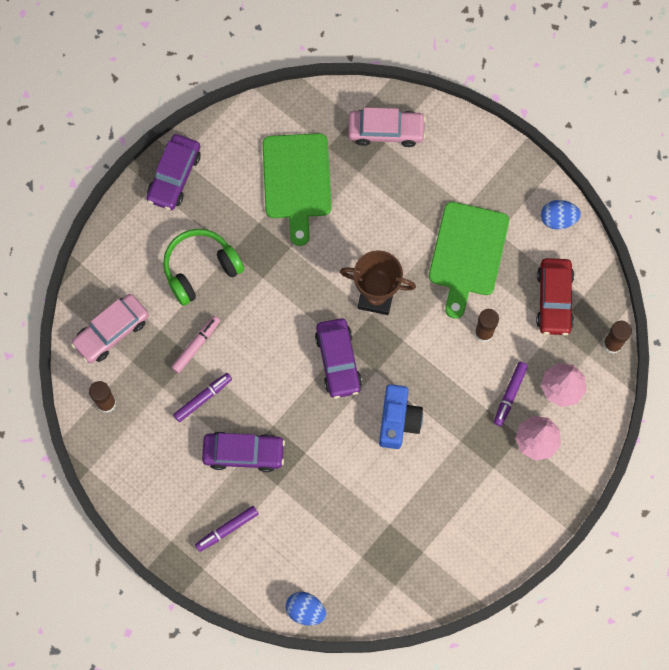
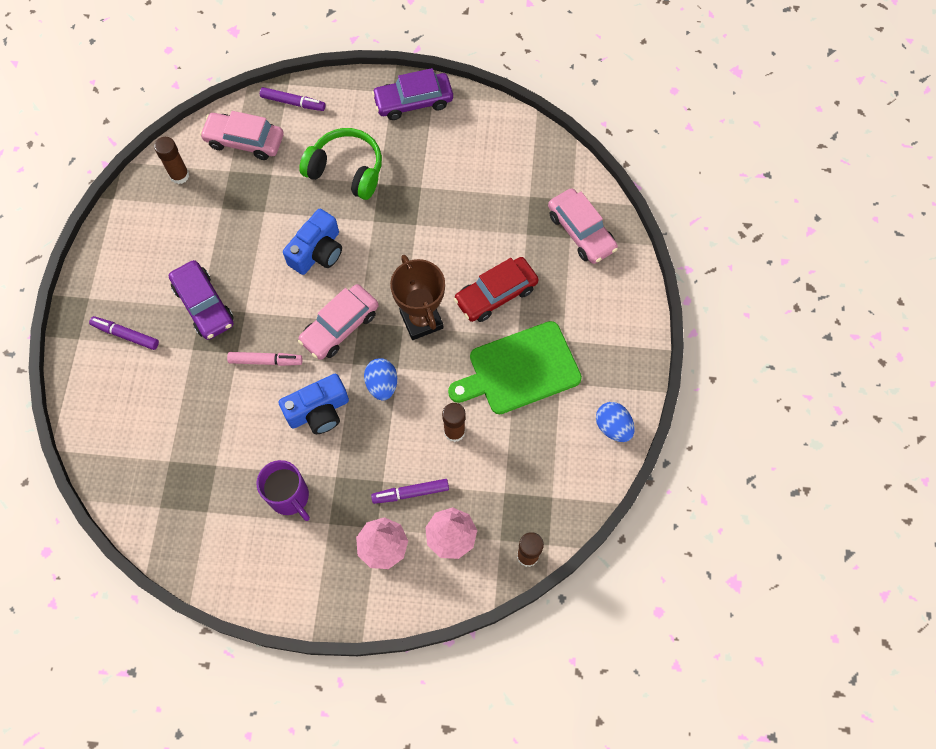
camera: 55 degrees right, 5 degrees down
(196, 345) = (276, 209): pink marker -> pink marker (265, 361)
(203, 398) = (232, 243): purple marker -> purple marker (293, 102)
(259, 337) = (317, 252): none -> blue camera
(296, 181) = (480, 192): green cutting board -> none
(305, 610) = (89, 445): blue egg -> blue egg (382, 384)
(338, 361) = (340, 326): purple car -> pink car
(453, 484) = (290, 497): none -> purple mug
(554, 300) = (532, 473): red car -> red car (496, 294)

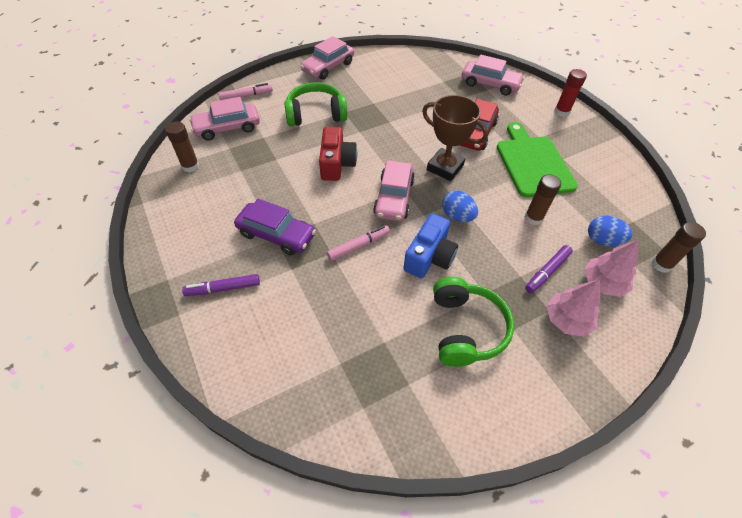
camera: 35 degrees left, 15 degrees down
(290, 497) = (466, 329): purple mug -> green headphones
(293, 102) = (246, 96): purple marker -> pink marker
(317, 252) = (336, 163): blue camera -> red camera
(413, 101) = (328, 67): purple car -> pink car
(519, 369) = (533, 163): green cutting board -> green cutting board turned 135 degrees clockwise
(613, 427) = (618, 165): blue egg -> blue egg (602, 240)
(626, 320) = (562, 112): none -> red glue stick

